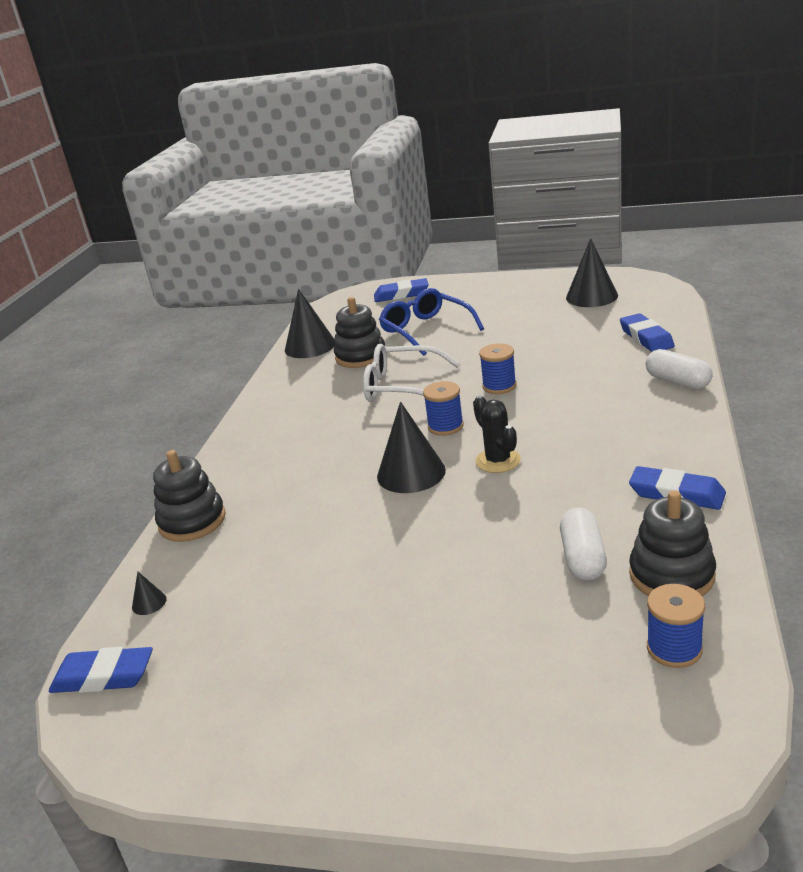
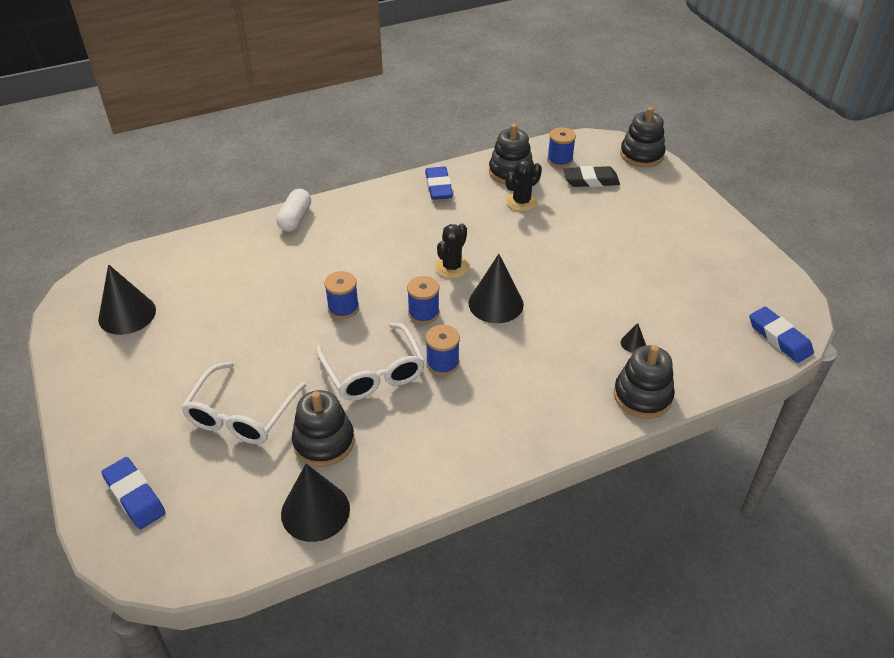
camera: 130 degrees left, 15 degrees up
(149, 603) = (722, 360): black cone -> black cone (633, 343)
(371, 421) = (442, 363): none -> blue spool
(426, 330) = (242, 414): blue glasses -> white glasses
(582, 558) = (521, 202): white capsule -> black cactus
(583, 660) = (591, 180): none -> black eraser
(620, 785) = (641, 155): none -> black stacking toy
(646, 338) = (220, 253): blue eraser -> none

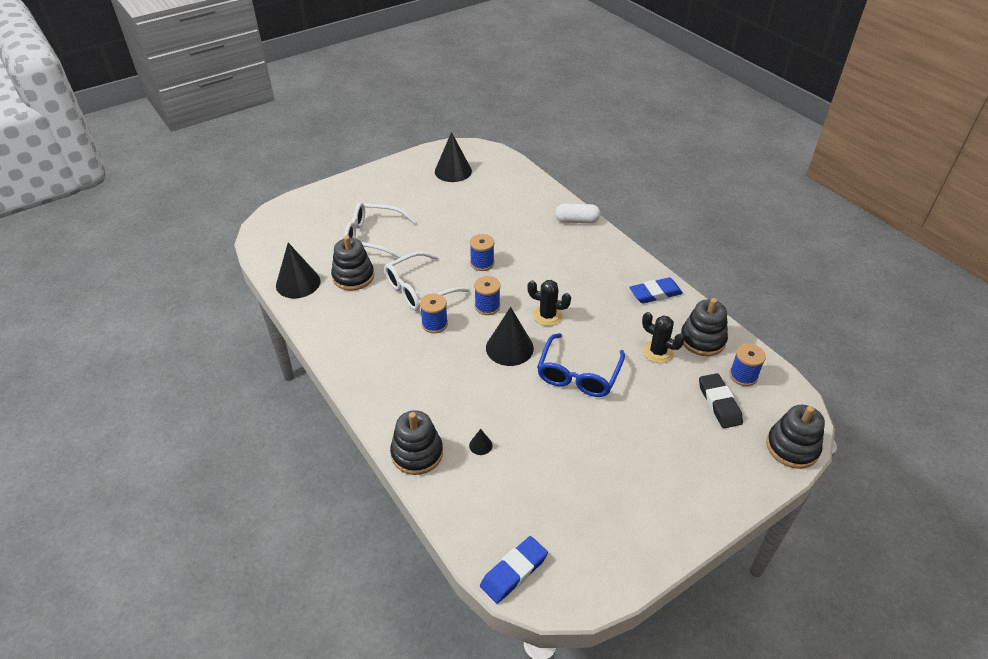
camera: 80 degrees right, 0 degrees up
(134, 496) = (309, 211): blue eraser -> none
(543, 258) = (578, 374): none -> blue glasses

